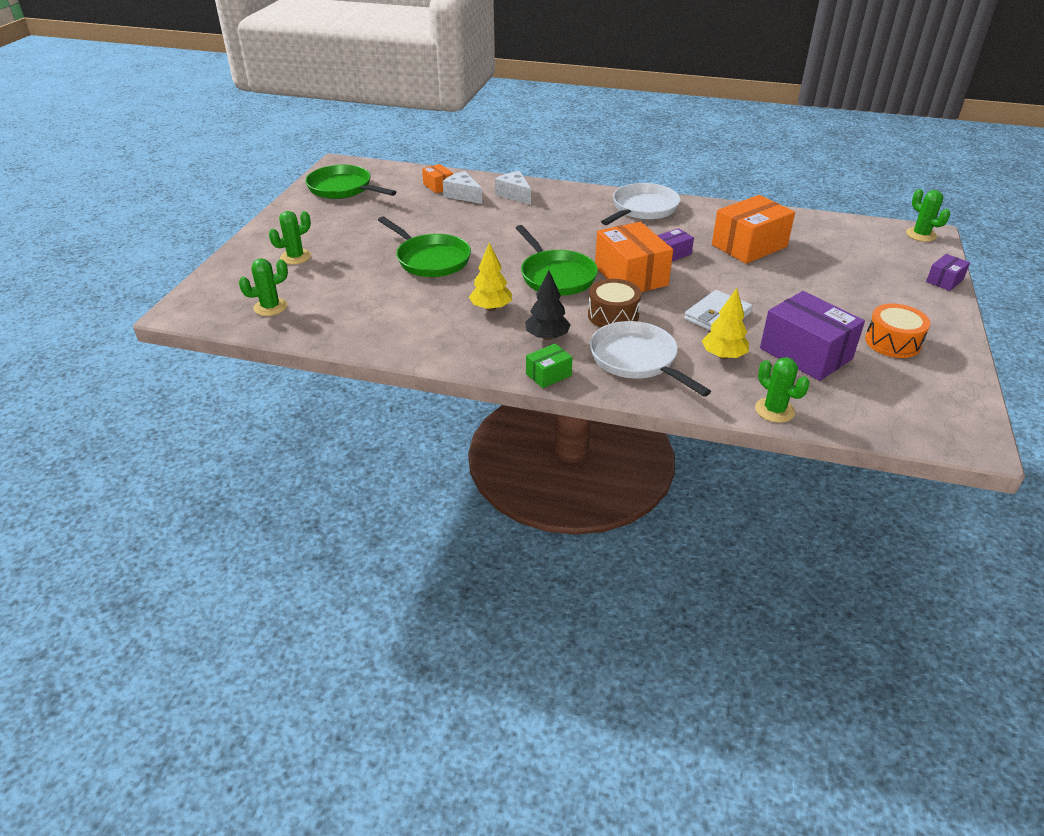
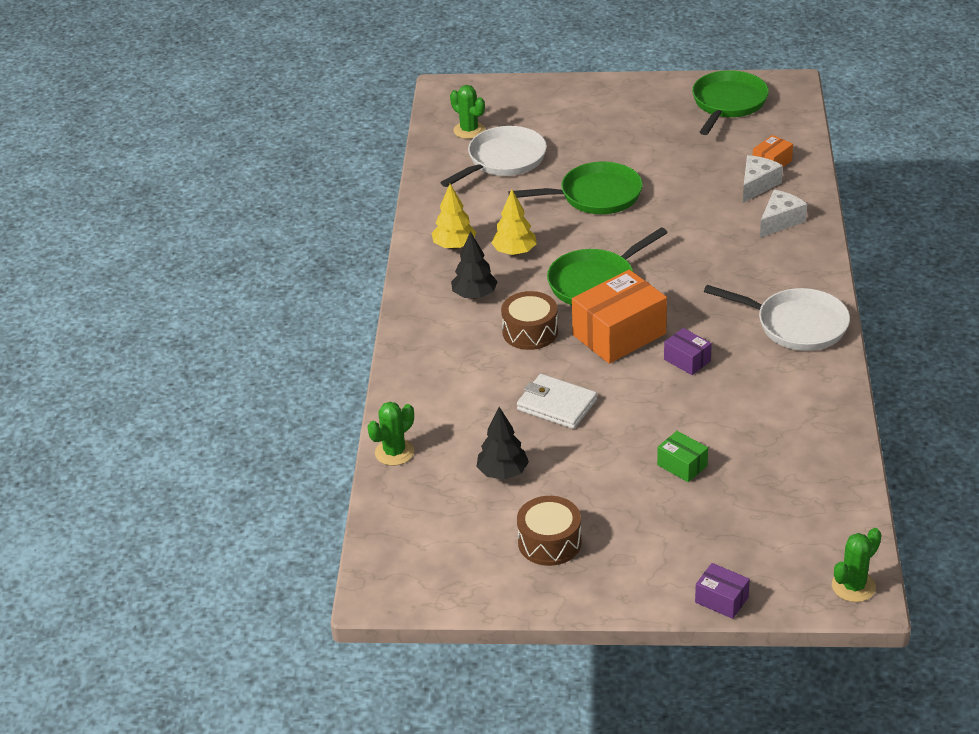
camera: 80 degrees right, 0 degrees up
(295, 257) = (563, 117): green cactus -> none
(430, 259) = (595, 196): green pan -> green pan turned 135 degrees counterclockwise
(548, 375) = (412, 306): green box -> green box (682, 465)
(637, 360) = (453, 357): white pan -> white pan (503, 160)
(723, 356) = (479, 413): yellow tree -> yellow tree (454, 246)
(749, 246) = (738, 421): orange box -> none
(805, 353) = (502, 473): purple box -> black tree
(892, 342) = (549, 542): orange drum -> brown drum

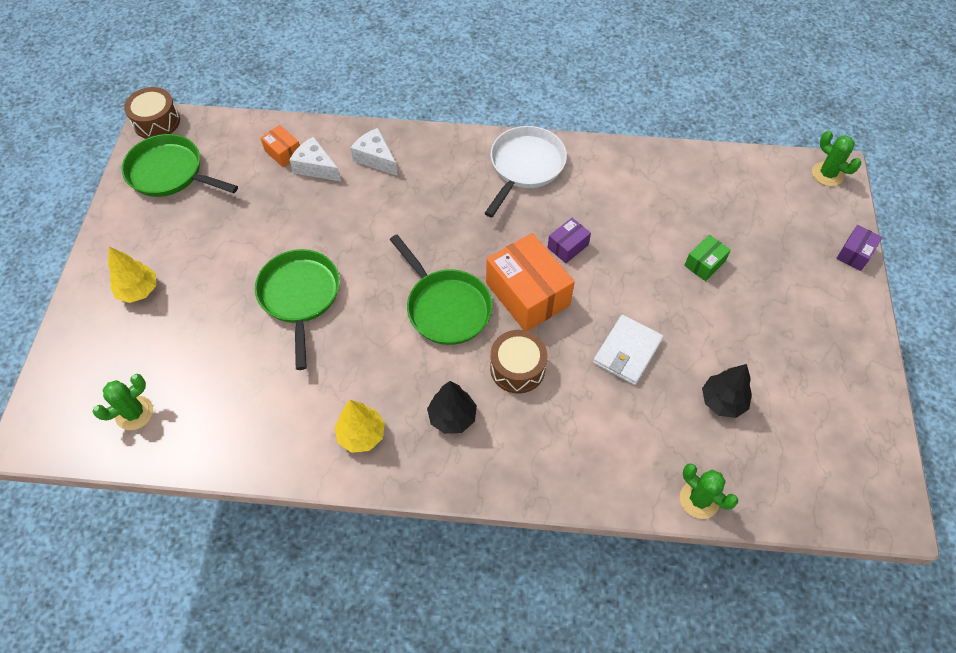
camera: 90 degrees left, 20 degrees up
(503, 160) = (209, 379): white pan -> none
(514, 252) = (383, 376): yellow tree -> yellow tree (139, 290)
(549, 542) = (808, 368): brown drum -> brown drum (156, 122)

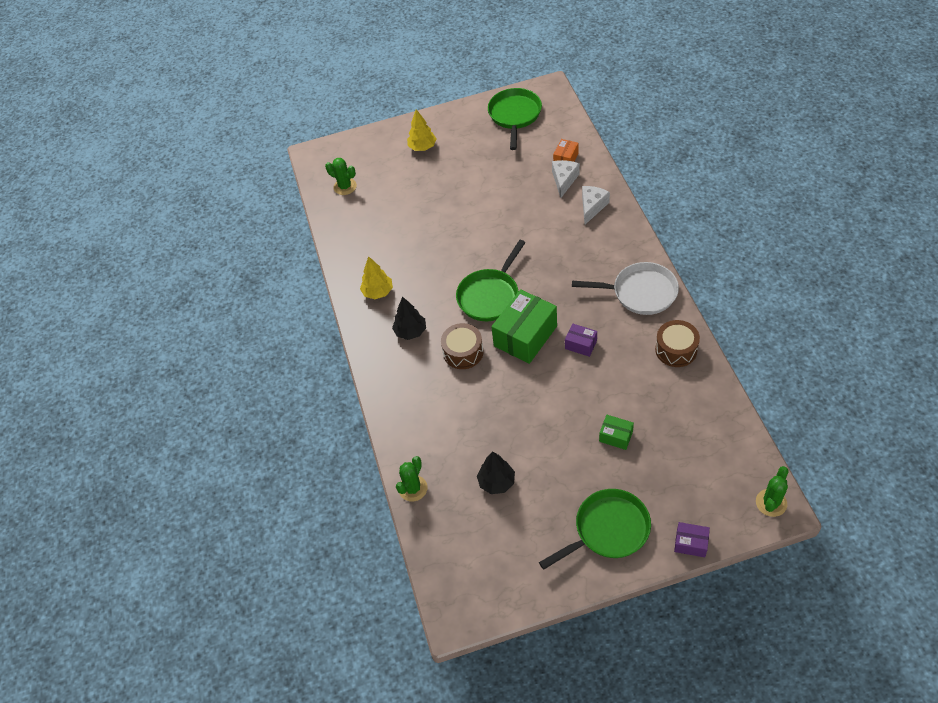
camera: 75 degrees right, 5 degrees down
(156, 122) = (551, 89): brown drum -> brown drum (676, 349)
(300, 297) = (458, 220): green pan -> green pan (607, 530)
(527, 294) = (525, 336): orange box -> green box
(627, 351) = (508, 410): white wallet -> none

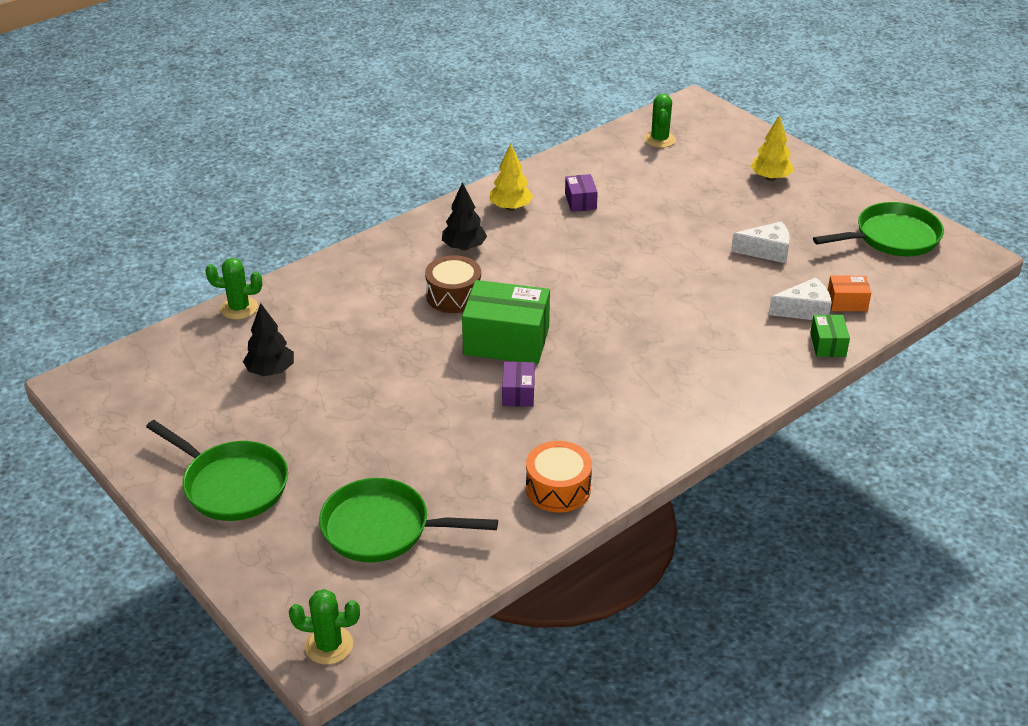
camera: 60 degrees right, 15 degrees down
(490, 295) = (556, 295): green pan -> green pan (383, 528)
(592, 207) = (773, 348): white cheese -> white cheese (766, 251)
(616, 436) = (381, 460): green box -> green box (828, 345)
(640, 292) = (643, 430): white pan -> none
(676, 349) = (558, 488): brown drum -> orange drum
(690, 543) = (234, 570): purple box -> purple box (580, 201)

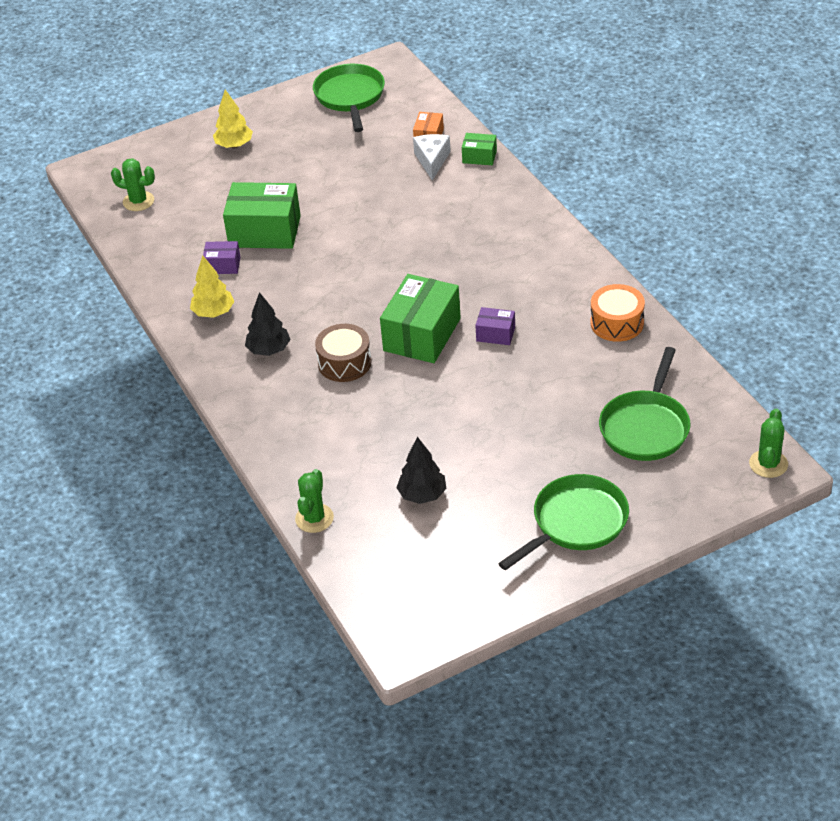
camera: 75 degrees left, 5 degrees up
(640, 217) = (265, 231): none -> green box
(766, 251) = (344, 166): white cheese -> none

